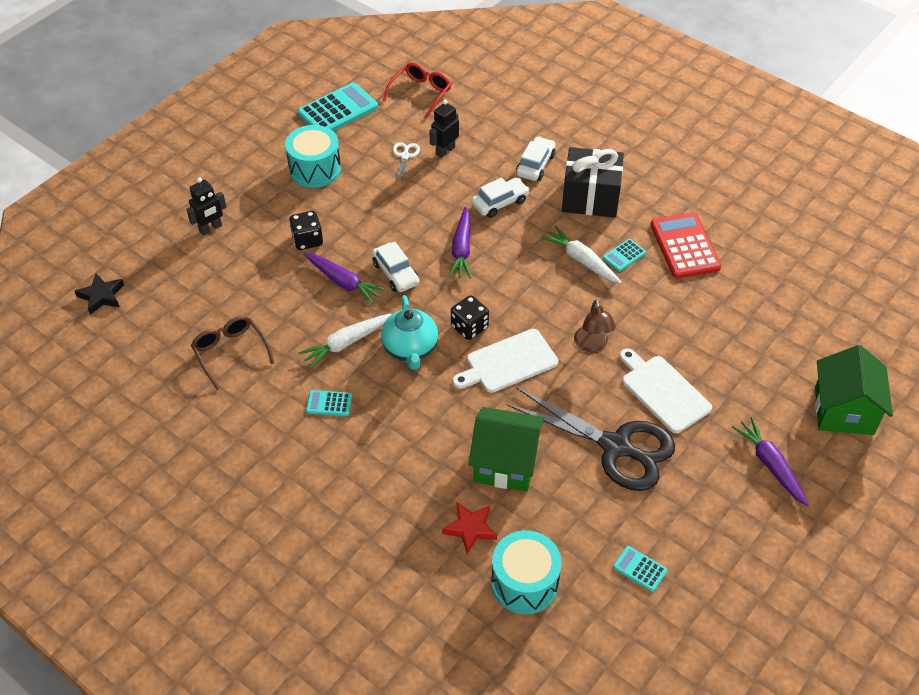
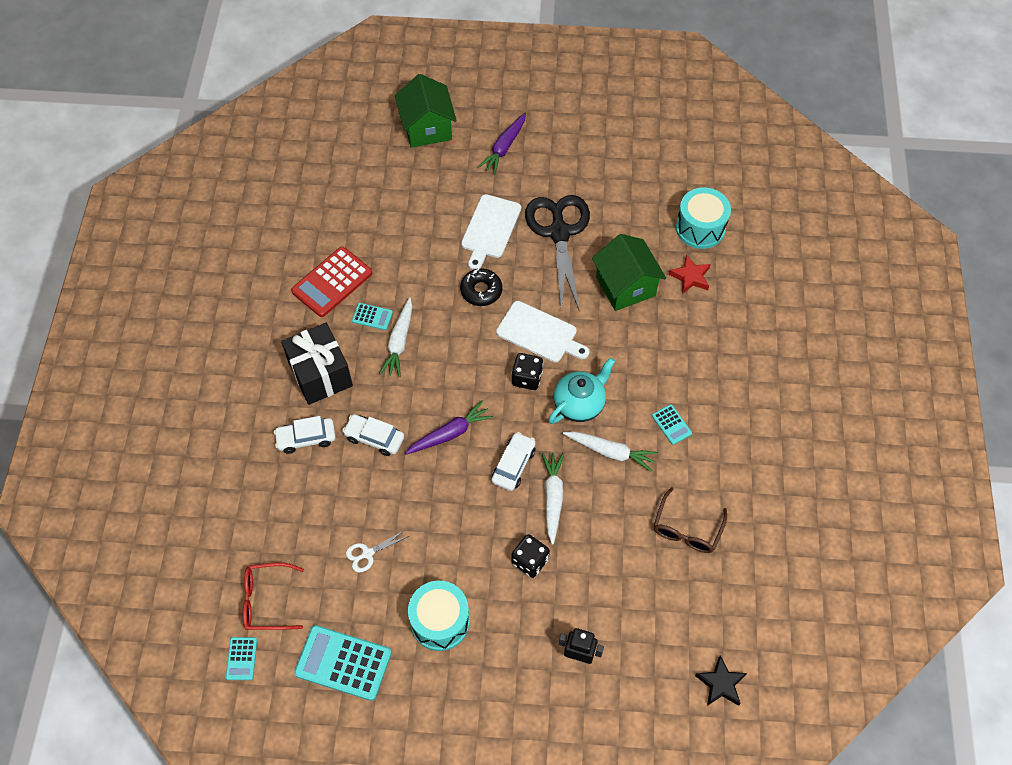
camera: 125 degrees left, 10 degrees up
(343, 282) = (552, 498): purple carrot -> white carrot
(445, 151) = (337, 524): black robot -> none
(592, 345) = (481, 290): brown lamp -> black donut
(639, 569) = (638, 177): turquoise calculator -> turquoise calculator (241, 658)
(843, 411) = (427, 128): green house -> green house turned 75 degrees counterclockwise

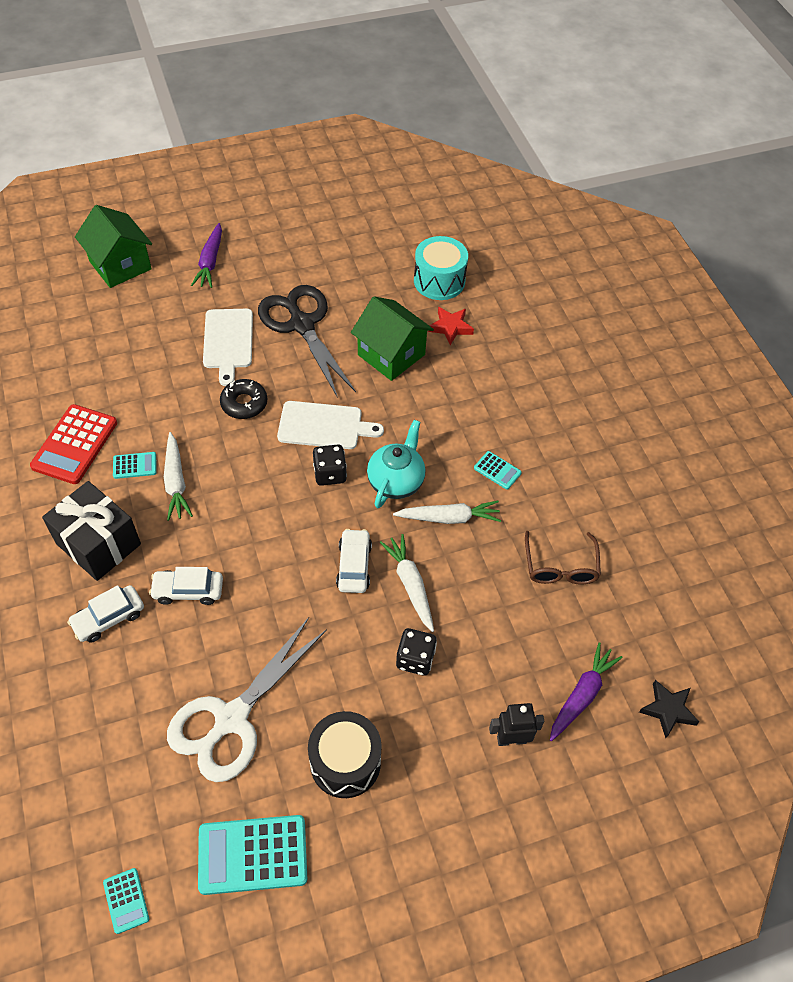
camera: 25 degrees left, 5 degrees down
(266, 601) = (131, 819): red glasses -> none
(367, 553) = (231, 719): white scissors -> white scissors, size x2.45
(440, 621) = (345, 762): turquoise drum -> black drum
(450, 433) = (271, 557): purple carrot -> purple carrot (581, 695)

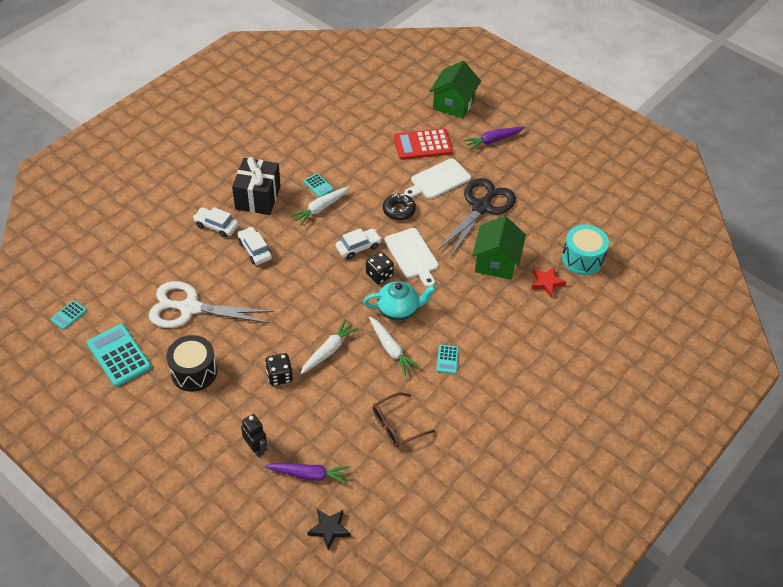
camera: 60 degrees right, 5 degrees down
(75, 444) = (313, 154): red calculator -> red calculator (423, 145)
(354, 566) = (322, 317): white car -> white car (358, 247)

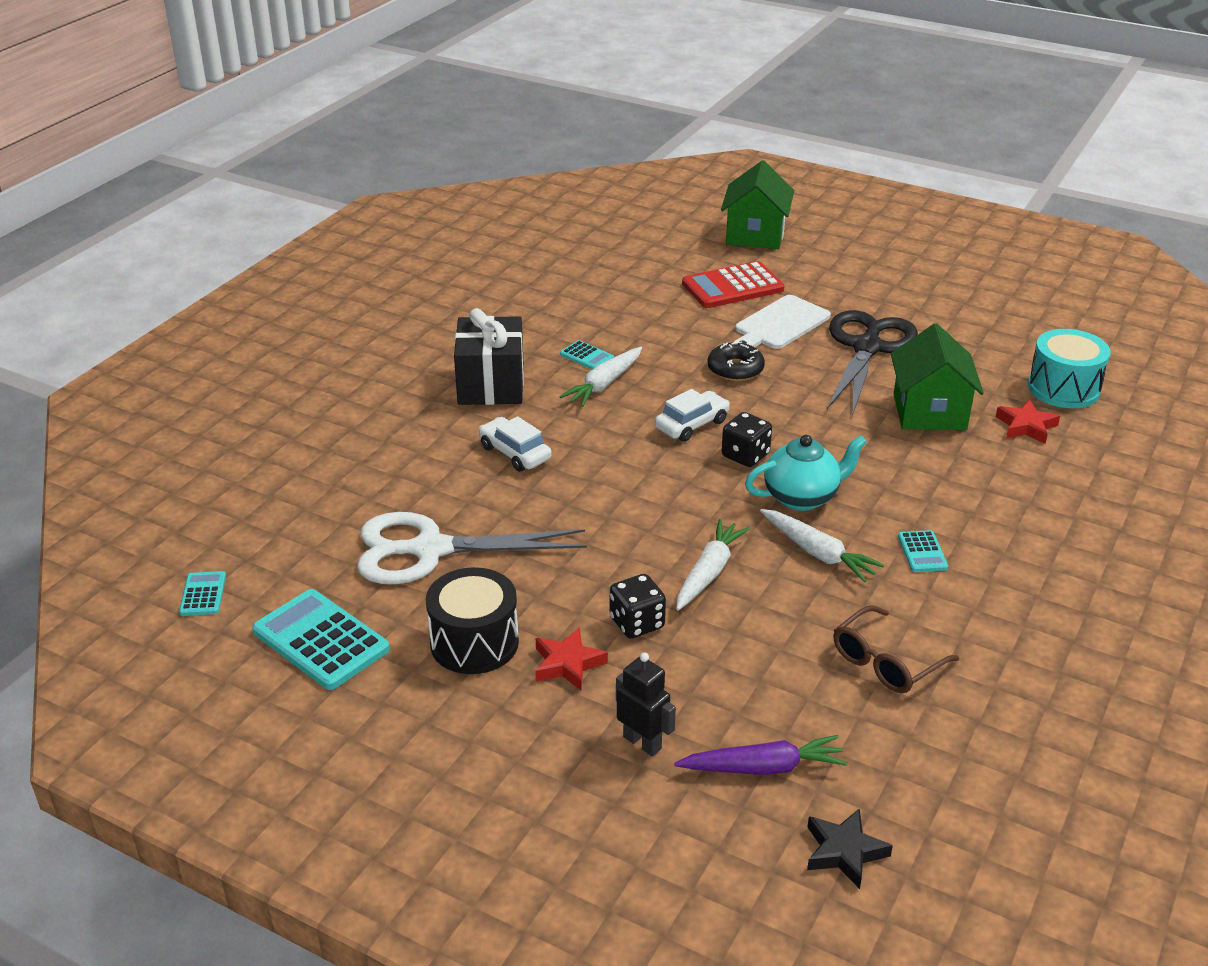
camera: 10 degrees left, 15 degrees down
(69, 315) = (203, 594): turquoise calculator -> turquoise calculator turned 150 degrees clockwise
(216, 226) = (433, 431): white car -> none
(236, 394) = (568, 664): none -> red star
(412, 255) = (787, 422): white cutting board -> none
(493, 140) = (839, 268): purple carrot -> none

